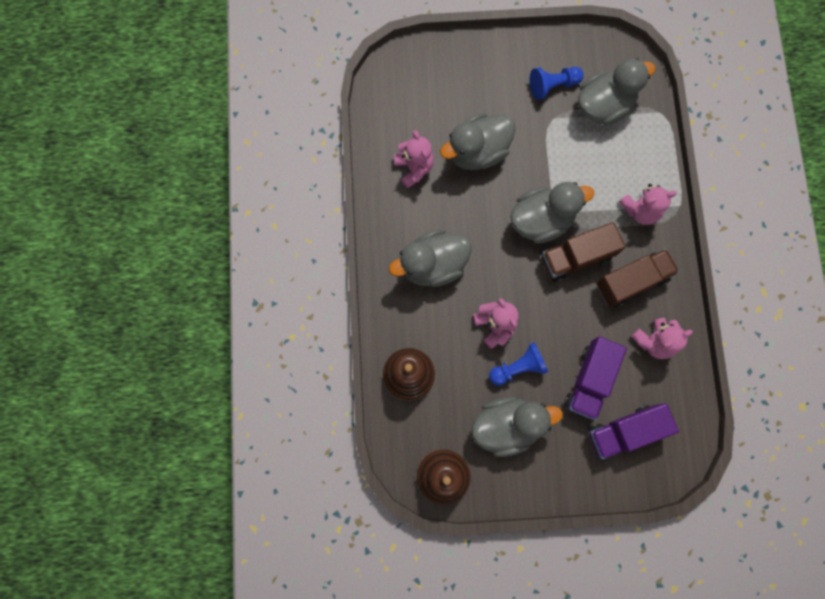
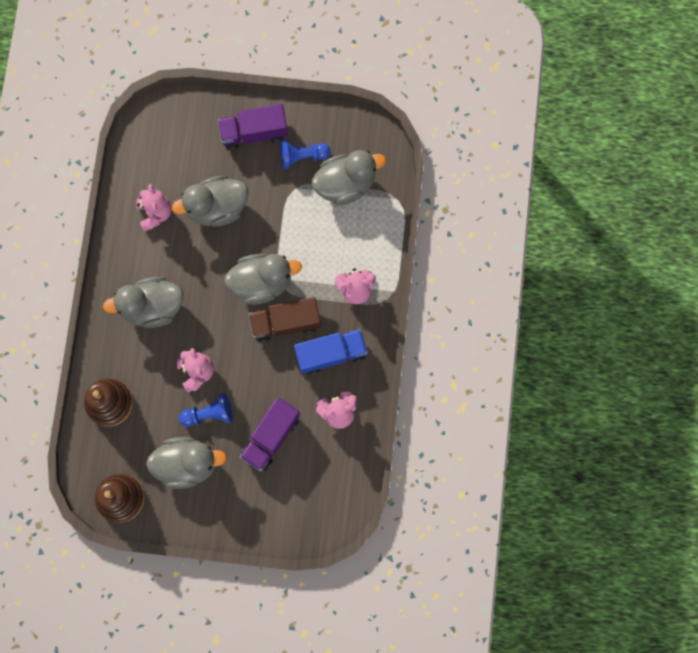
camera: 10 degrees right, 0 degrees up
(624, 431) = (291, 488): purple truck -> purple truck (254, 133)
(631, 282) = (331, 354): brown truck -> blue truck

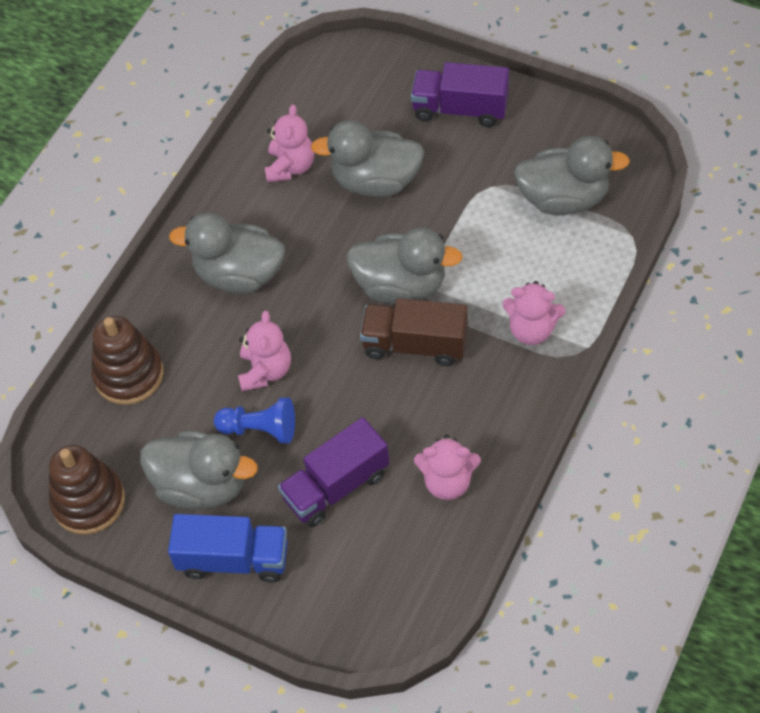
camera: 25 degrees right, 20 degrees down
(302, 156) = (515, 152): blue pawn -> none
(331, 354) = (465, 402): blue truck -> blue truck (233, 559)

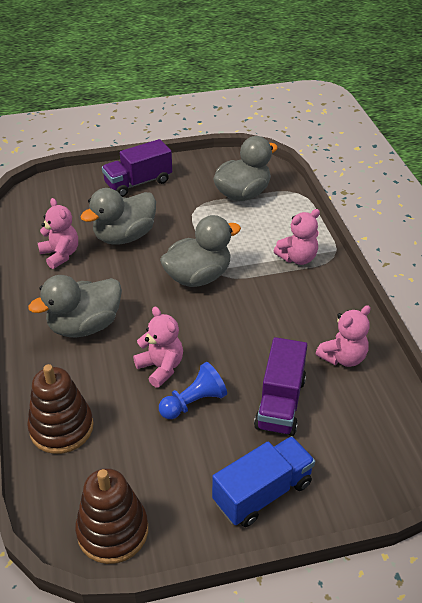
camera: 45 degrees left, 15 degrees down
(202, 485) = (189, 462): grey duck -> none
(415, 344) = (240, 300): brown truck -> none

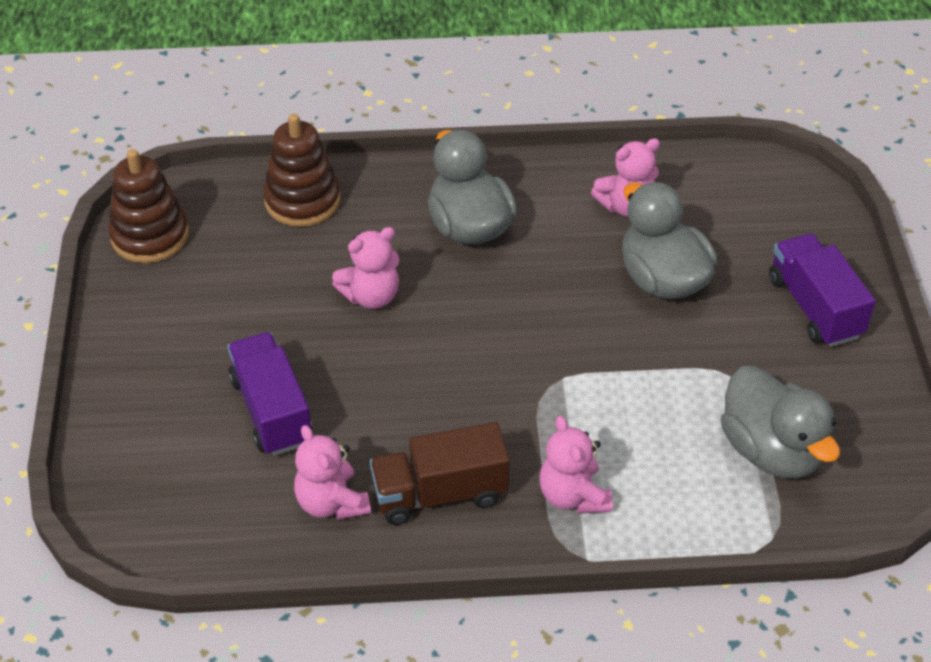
camera: 100 degrees right, 5 degrees up
(194, 402) = (302, 322): blue pawn -> none
(198, 277) = (548, 357): grey duck -> none
(262, 493) = (144, 367): blue truck -> none
(280, 403) = (272, 410): purple truck -> purple truck turned 45 degrees clockwise
(317, 310) = (440, 493): none -> brown truck

